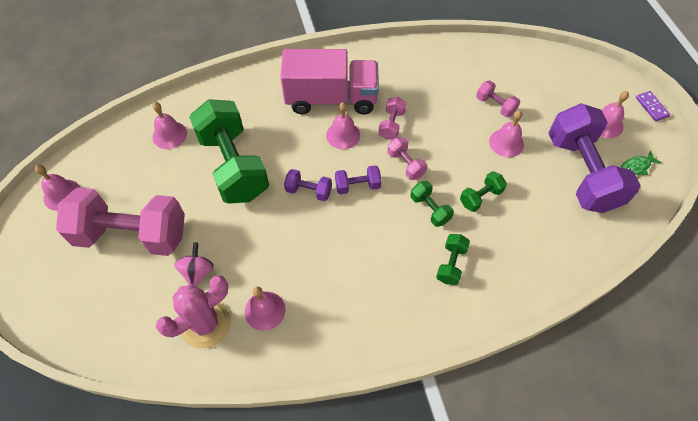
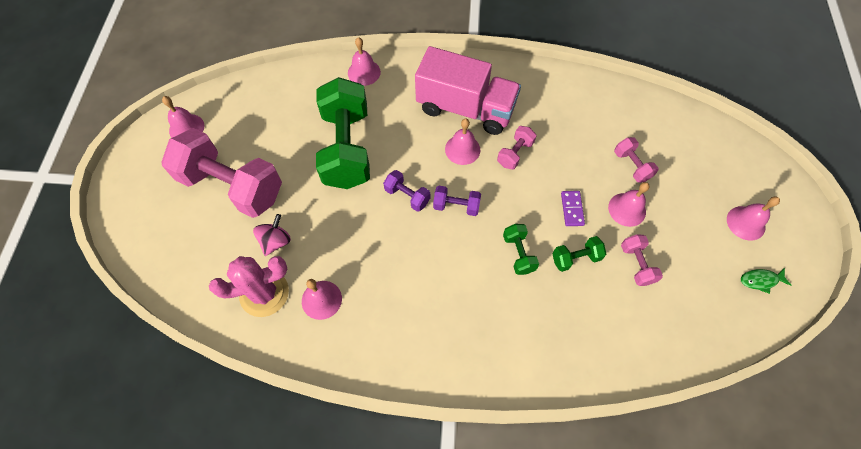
camera: 20 degrees right, 5 degrees up
(169, 135) = (300, 99): pink bell -> pink bell (364, 72)
(405, 164) = (512, 199): pink dumbbell -> pink dumbbell (636, 264)
(451, 264) = (517, 317): green dumbbell -> none
(581, 173) = (695, 267): purple dumbbell -> none
(651, 107) = (807, 220): purple domino -> purple domino (572, 209)

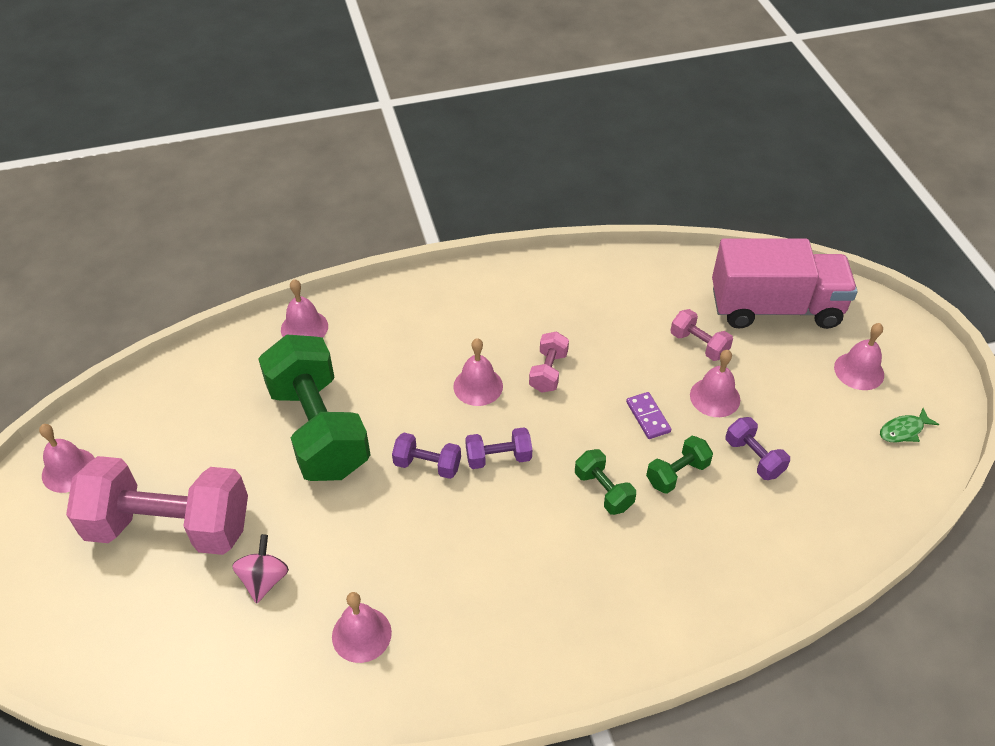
camera: 20 degrees left, 15 degrees down
(264, 293) = (274, 653): pink cactus -> none
(465, 108) = (461, 335): pink truck -> pink truck (775, 308)
(636, 264) = (753, 458): pink dumbbell -> purple dumbbell

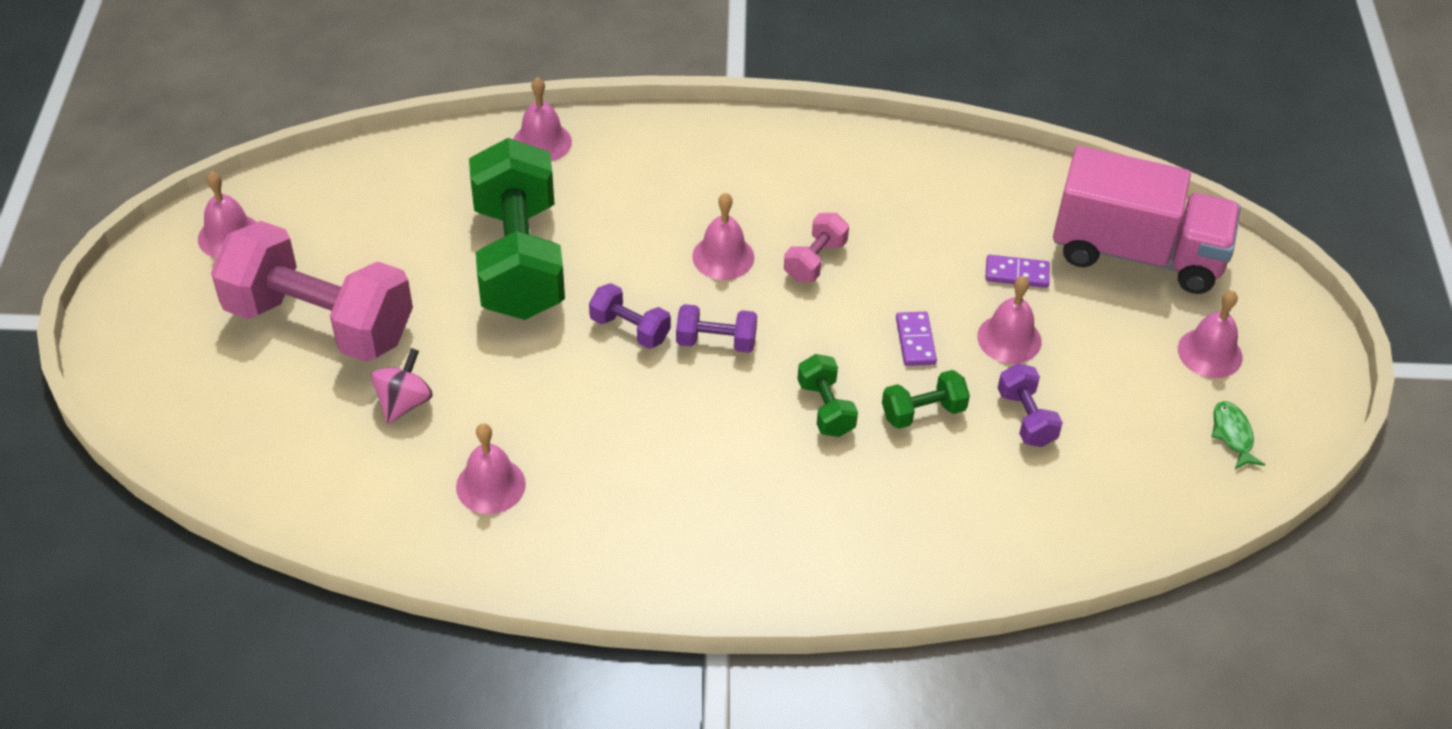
camera: 15 degrees right, 0 degrees up
(699, 345) = (1017, 274): pink dumbbell -> purple domino
(903, 430) = (1232, 435): green fish -> green fish turned 90 degrees clockwise

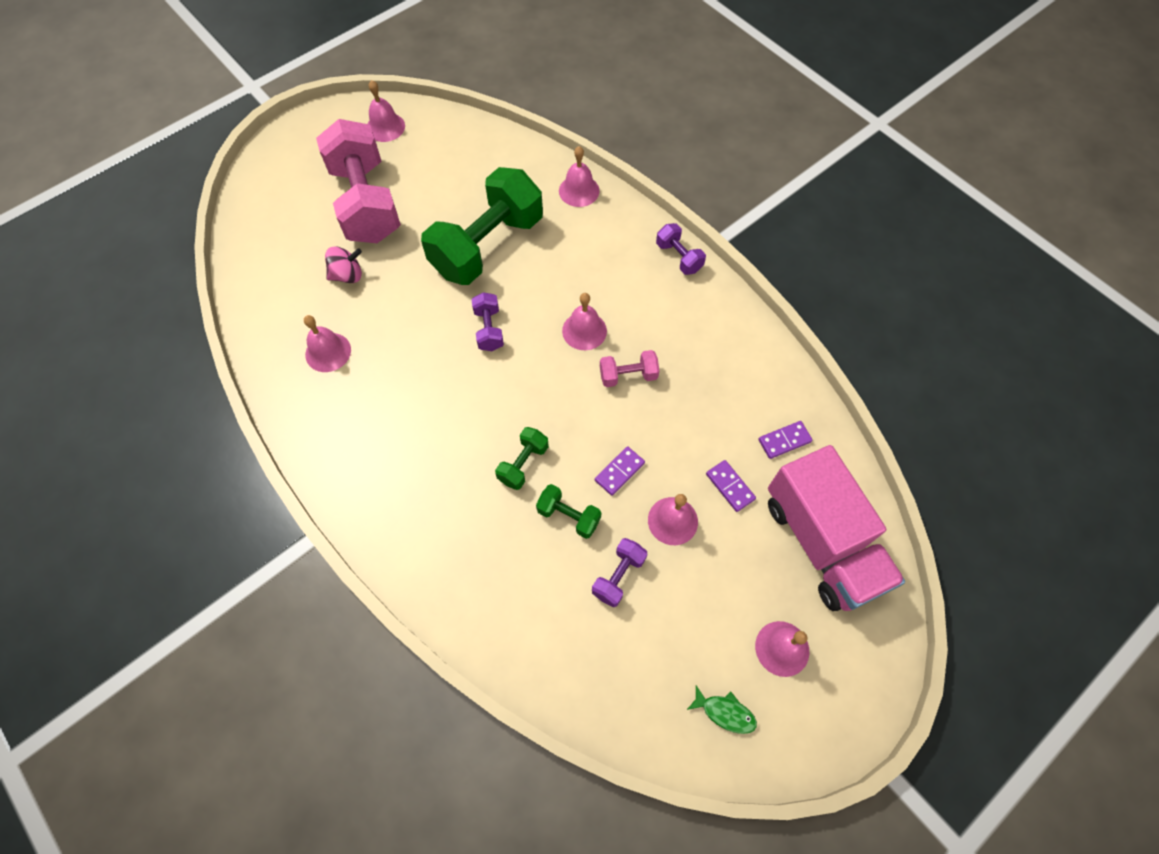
camera: 50 degrees right, 15 degrees up
(716, 342) = (519, 375): purple dumbbell -> purple dumbbell (678, 257)
(1010, 203) = (784, 440): none -> purple domino
(1232, 435) = (725, 712): green fish -> green fish turned 75 degrees clockwise

